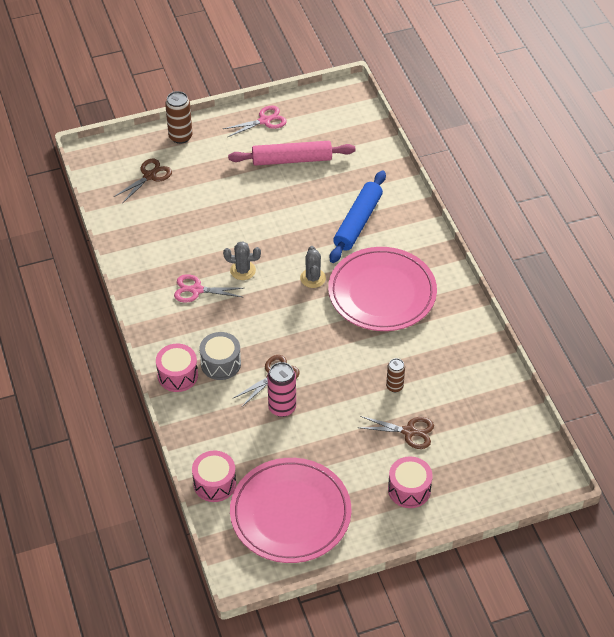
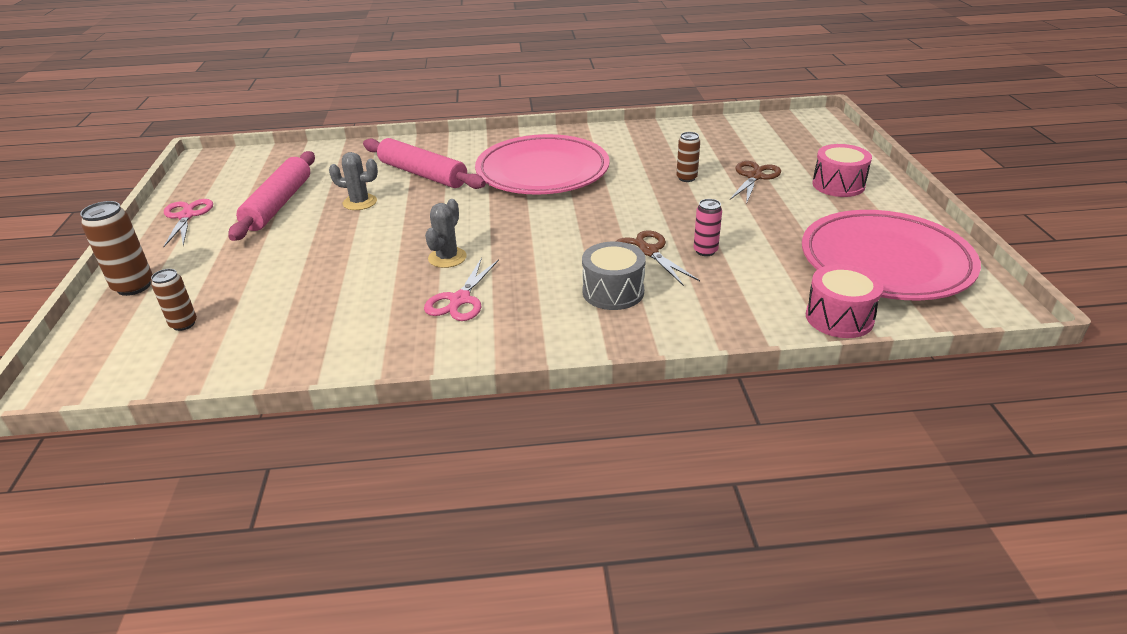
camera: 75 degrees left, 15 degrees down
(149, 176) = (183, 324): brown scissors -> brown can
(177, 375) = (624, 333): pink drum -> none
(282, 408) = (705, 251): pink can -> pink can, size x0.63
(313, 278) = (493, 209): grey cactus -> grey cactus (360, 202)
(357, 222) = (422, 174): blue rolling pin -> pink rolling pin

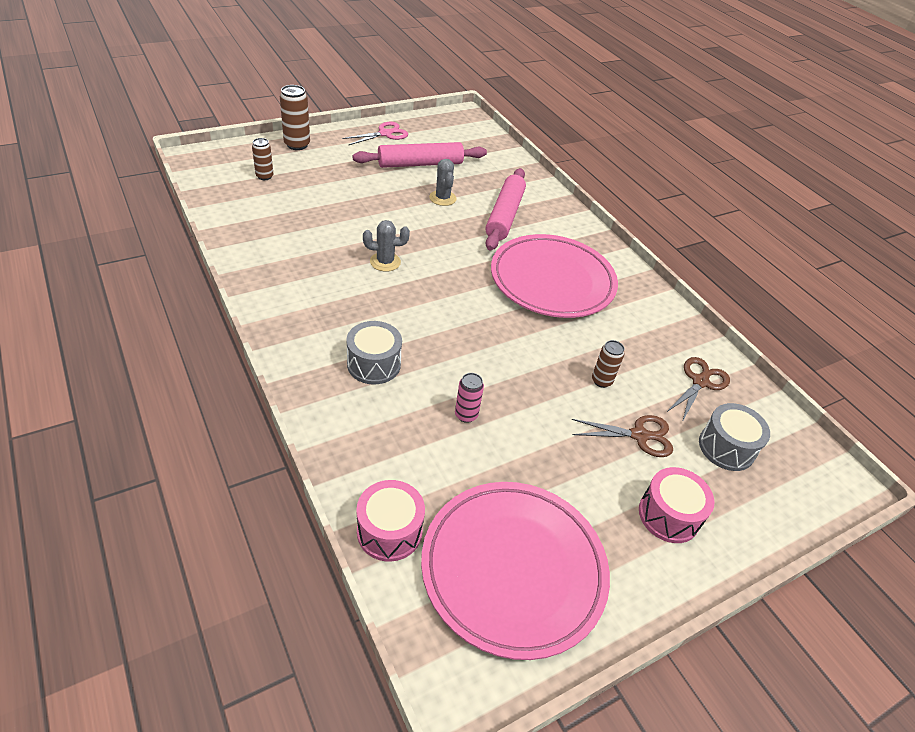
camera: 60 degrees right, 10 degrees up
(460, 300) = (331, 283): pink scissors -> none
(648, 251) = (447, 375): brown scissors -> brown scissors (700, 382)
(776, 147) = (726, 447): none -> grey drum

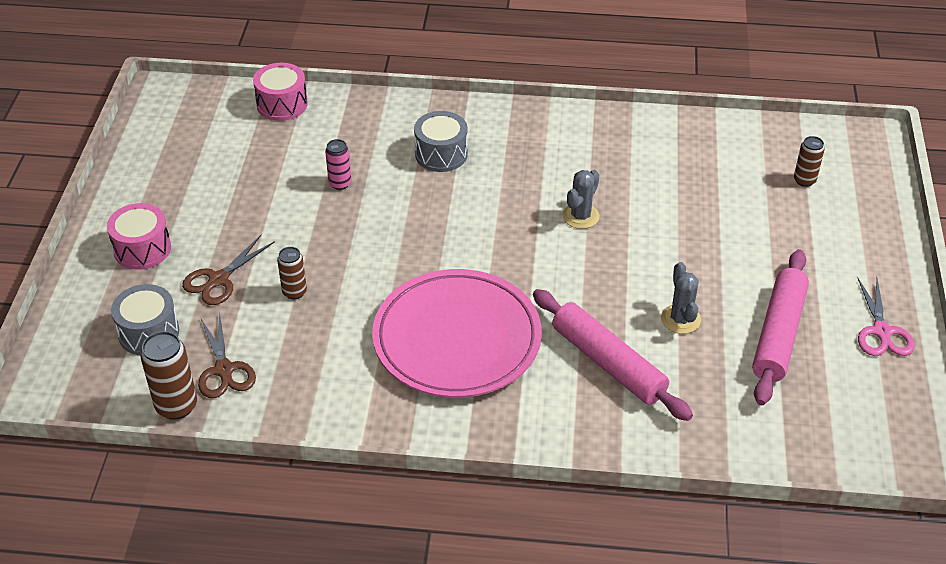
camera: 130 degrees right, 0 degrees up
(297, 145) = (876, 231): brown can -> brown can (176, 406)
(442, 198) = (680, 319): grey cactus -> grey cactus turned 60 degrees clockwise
(513, 569) = (197, 146): pink plate -> none

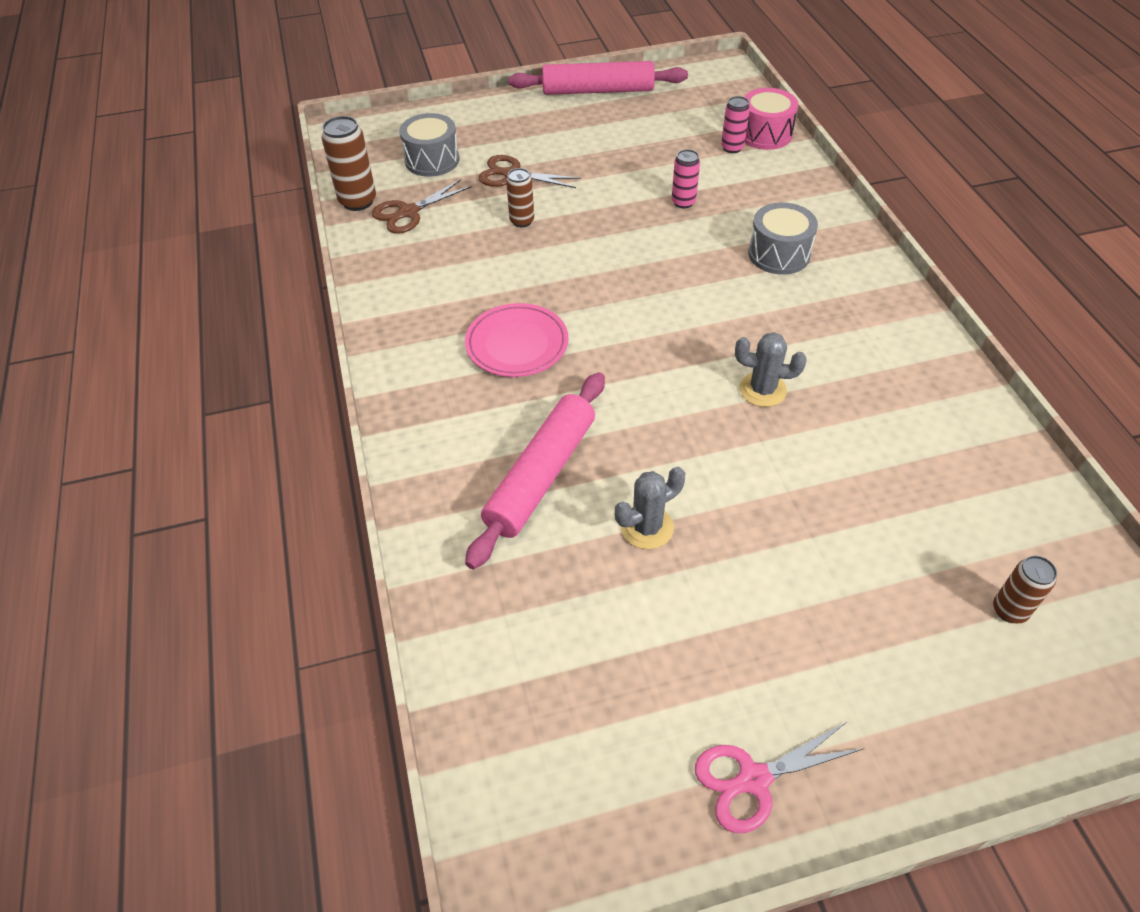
camera: 70 degrees right, 5 degrees up
(142, 249) = (525, 125): pink drum -> none
(286, 129) = (732, 148): none -> pink can
(457, 339) = (517, 344): pink plate -> pink plate, size x0.55
(778, 334) = (677, 642): pink rolling pin -> pink rolling pin (598, 91)

